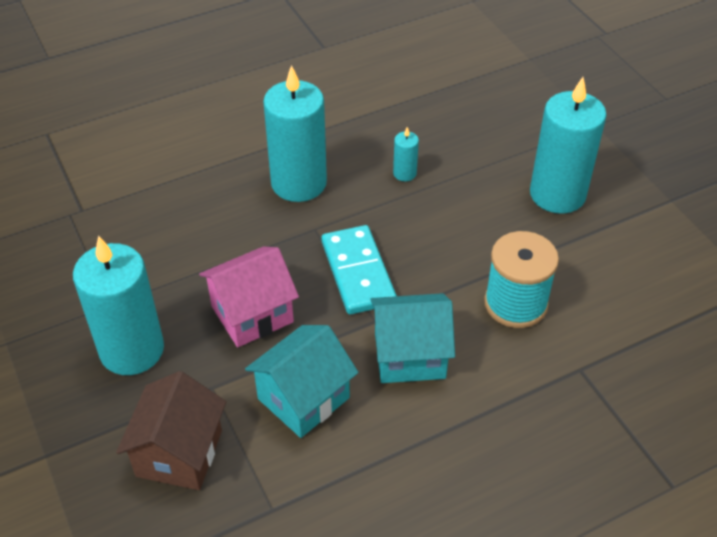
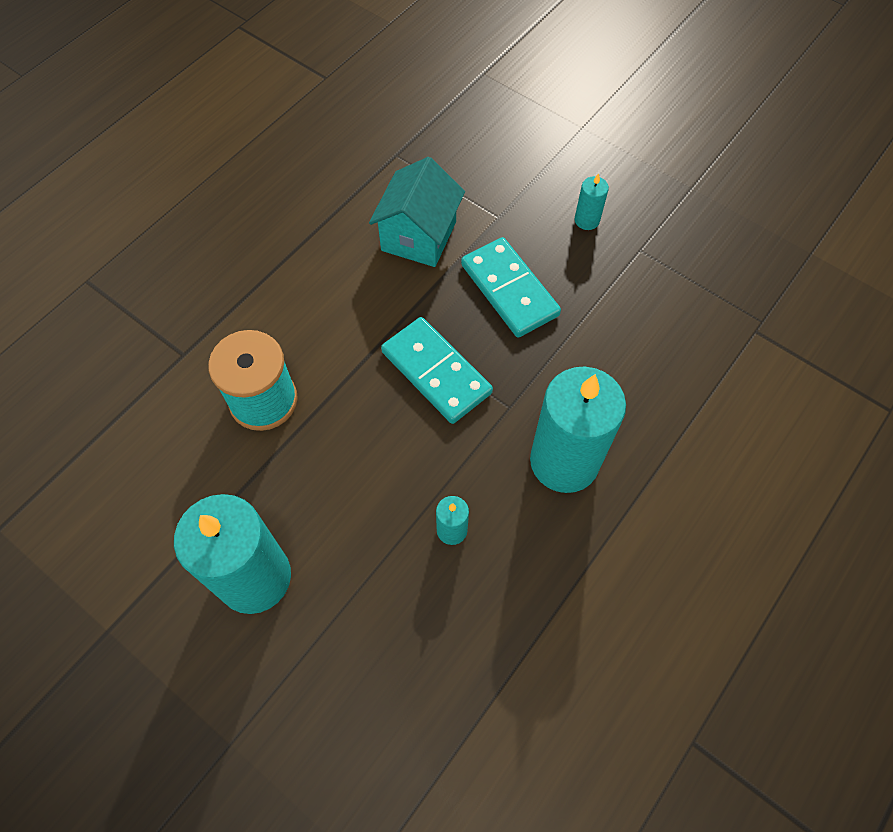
camera: 155 degrees right, 15 degrees up
(132, 350) = (587, 220): turquoise candle -> turquoise candle, size x0.43
(179, 453) = (488, 163): brown house -> none
(252, 314) = (509, 290): pink house -> turquoise domino
(409, 355) = (346, 306): turquoise house -> none

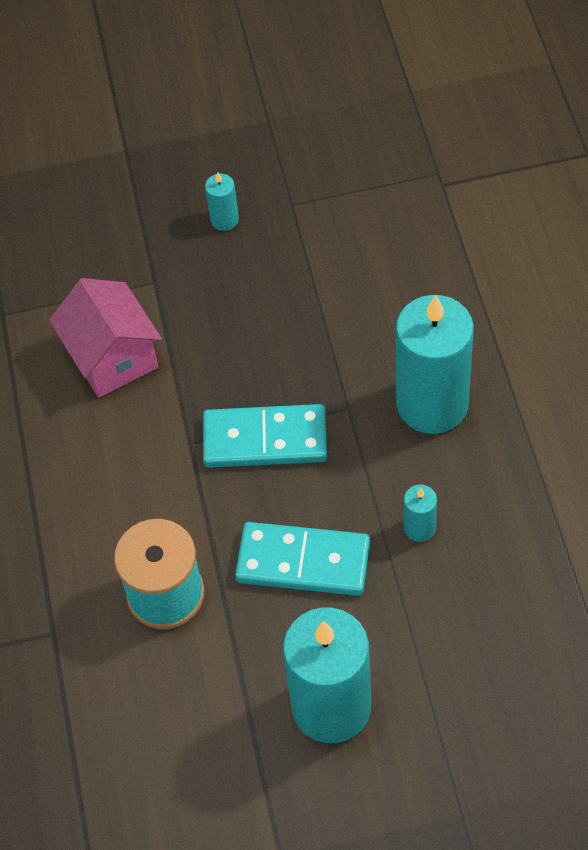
camera: 45 degrees left, 5 degrees down
(418, 236) = (113, 358): turquoise house -> pink house
(509, 290) = (237, 328): turquoise domino -> turquoise domino (303, 562)

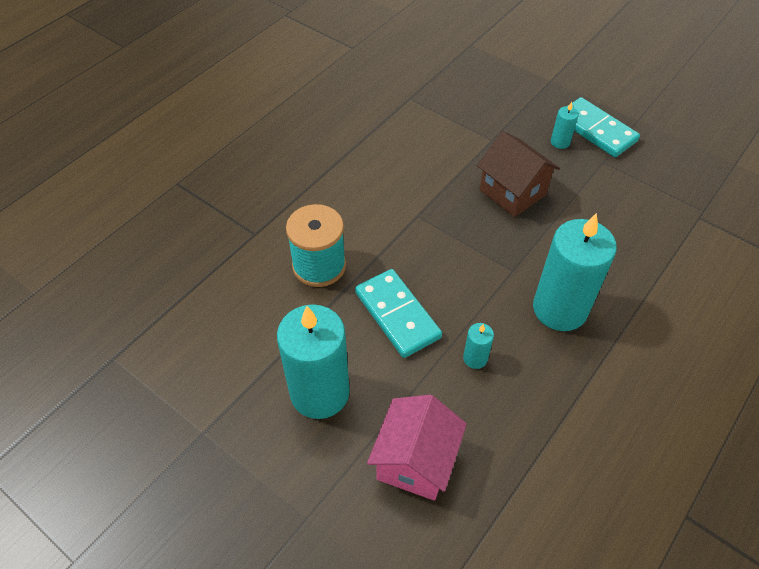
camera: 45 degrees right, 5 degrees down
(113, 358) = (431, 153): pink house -> pink house (415, 461)
(248, 323) = (512, 192): none -> brown house
(265, 439) = (453, 246): turquoise domino -> turquoise domino (596, 130)

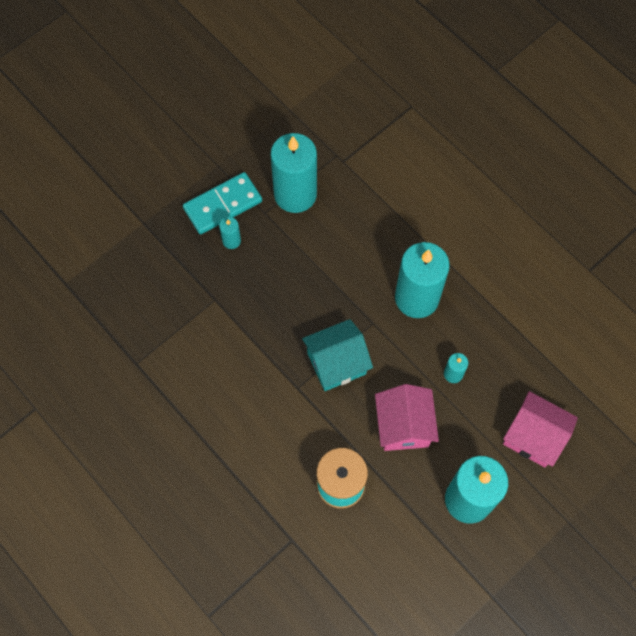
camera: 80 degrees left, 15 degrees up
(397, 315) = (403, 426): turquoise domino -> pink house
(454, 244) = (336, 363): none -> turquoise house
(512, 192) = (285, 299): brown house -> none
(637, 183) = (295, 194): none -> turquoise candle

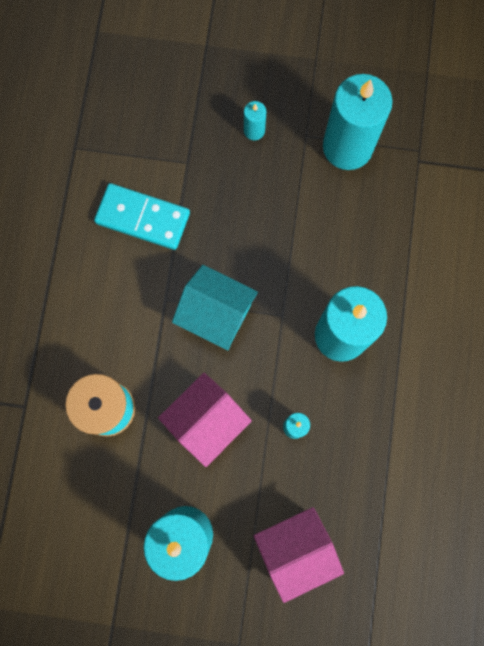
camera: 50 degrees right, 10 degrees up
(222, 205) = (281, 95): turquoise domino -> turquoise domino (143, 218)
(533, 437) = (295, 549): pink house -> pink house turned 75 degrees clockwise

